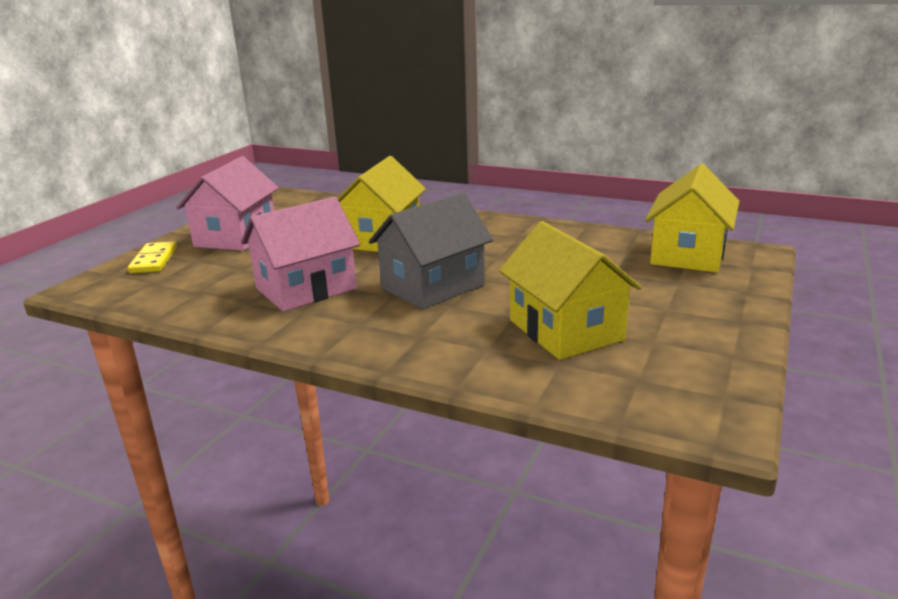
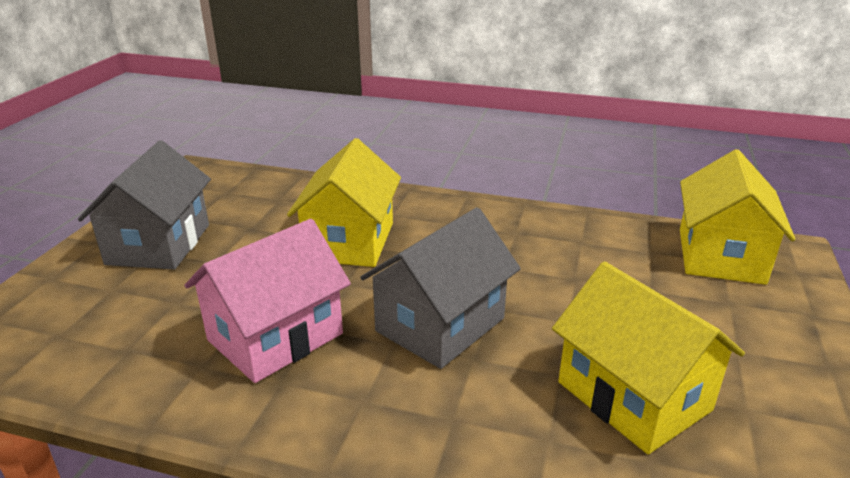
camera: 10 degrees left, 5 degrees up
(154, 260) = (53, 292): yellow domino -> none
(236, 236) = (158, 244): pink house -> grey house

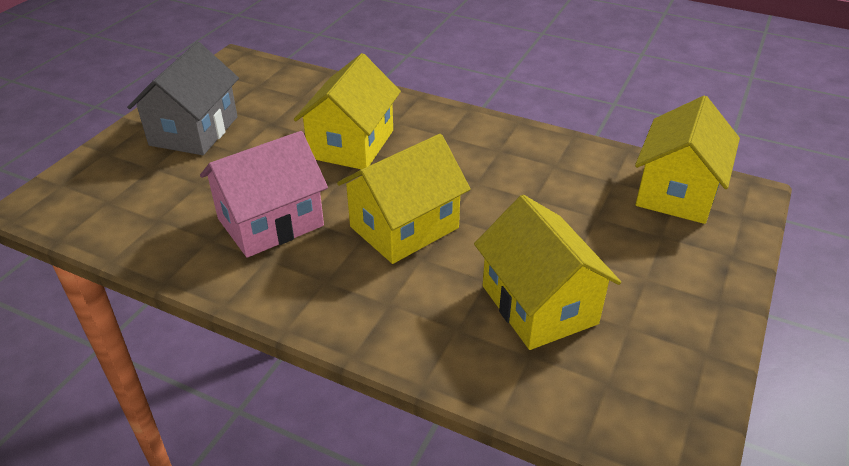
camera: 10 degrees right, 10 degrees up
(440, 325) = (404, 227): grey house -> yellow house

